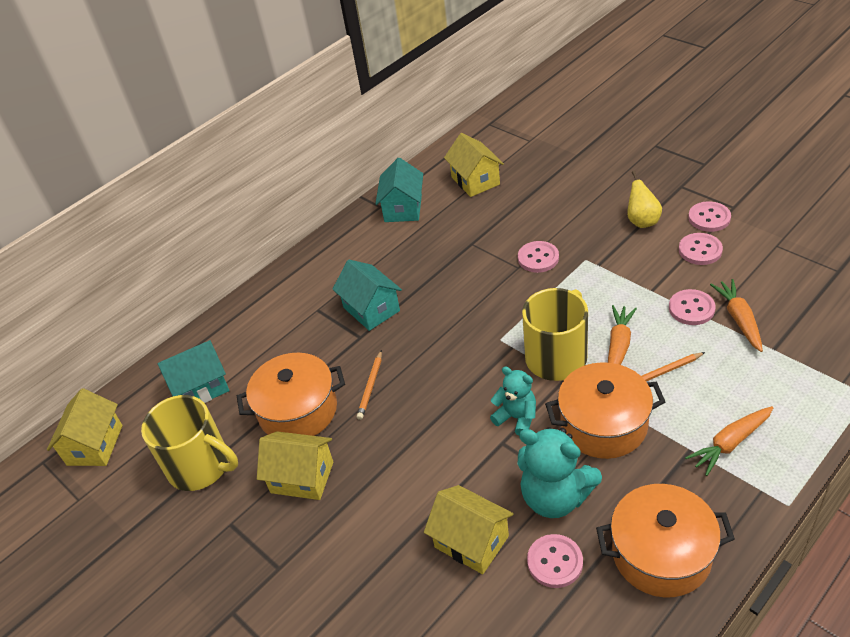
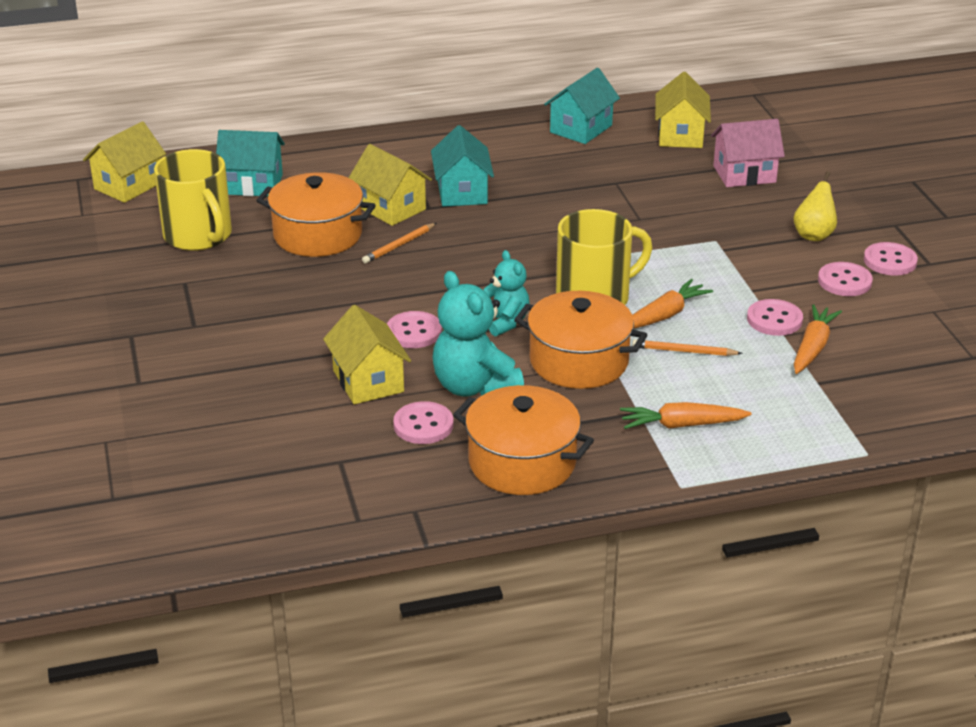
camera: 25 degrees right, 10 degrees down
(302, 477) = (273, 279): yellow house -> yellow house (391, 208)
(538, 258) = (668, 220): pink button -> pink button (414, 332)
(548, 193) = (744, 174): none -> pink house

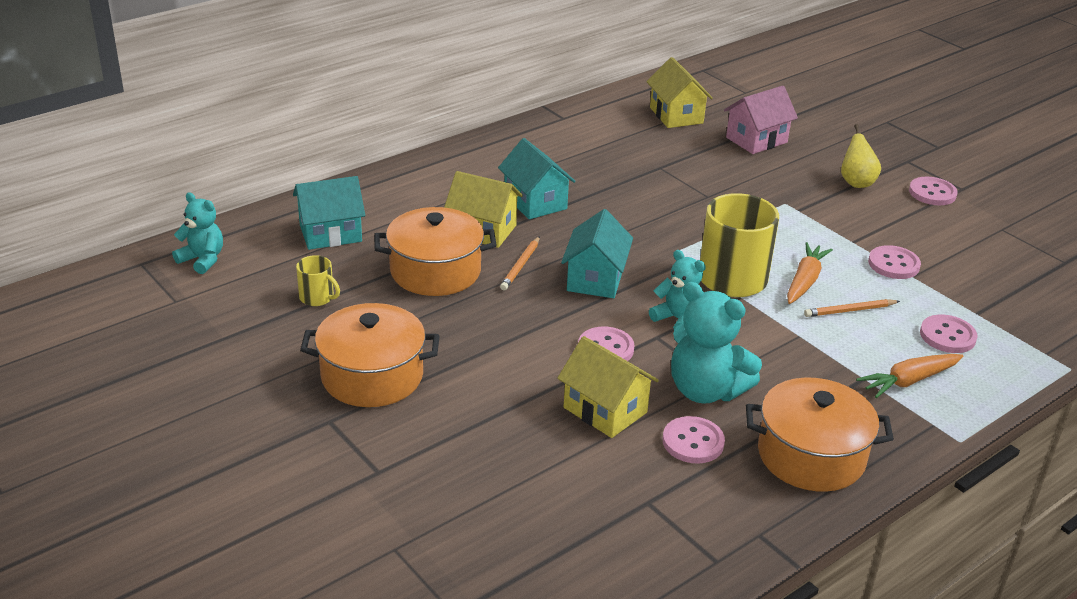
camera: 25 degrees left, 0 degrees up
(128, 185) = (202, 260): yellow house -> turquoise teddy bear
(198, 236) = (317, 297): yellow mug -> yellow mug, size x0.47
(579, 361) = (773, 342): orange pot -> orange pot (372, 376)
(581, 129) = (589, 124): turquoise house -> turquoise house (595, 279)
(812, 347) = (944, 282): orange carrot -> none
(844, 281) = (915, 218): pink button -> pink button (947, 336)

